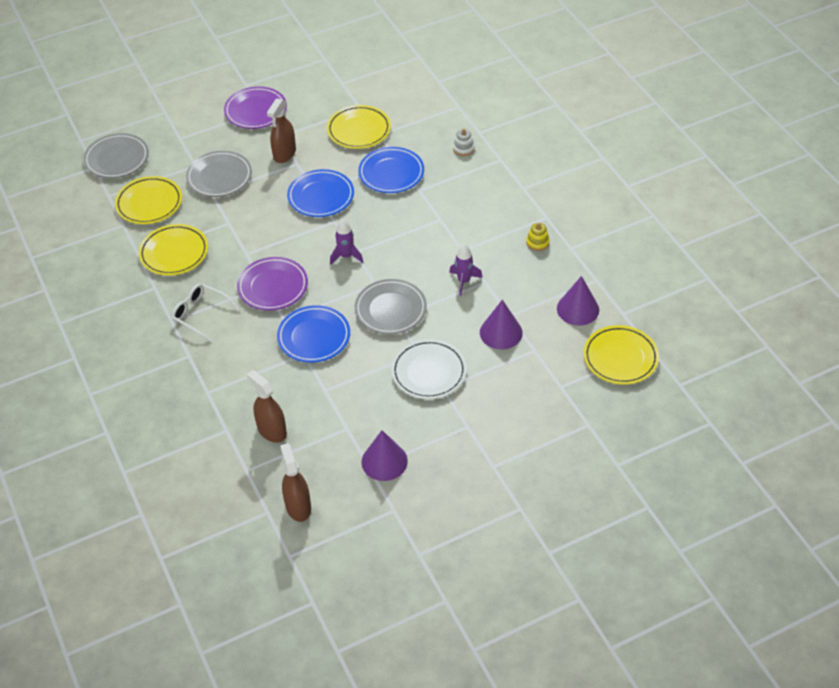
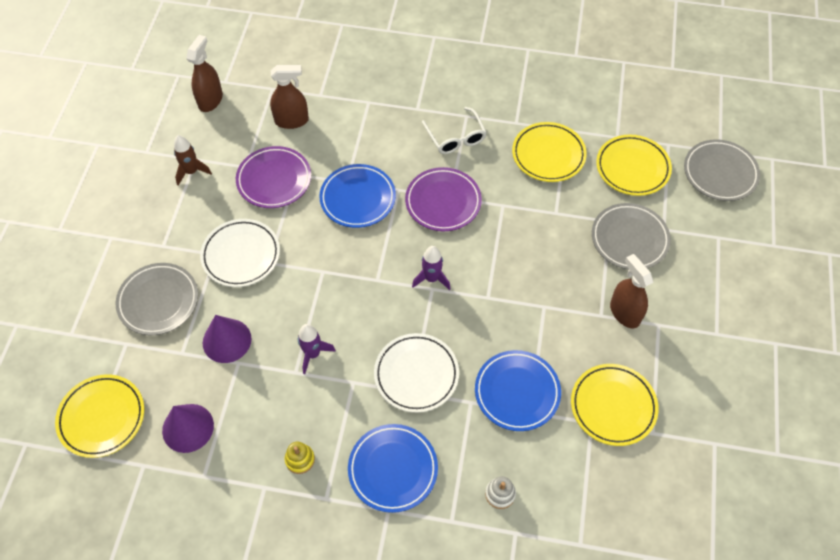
camera: 125 degrees right, 10 degrees up
(201, 314) = (455, 137): white glasses -> white glasses turned 90 degrees clockwise
(256, 111) = (719, 326): purple plate -> purple plate (274, 180)
(298, 506) = (210, 100): brown spray bottle -> brown spray bottle turned 90 degrees counterclockwise
(321, 196) = (532, 307): blue plate -> blue plate (393, 469)
(384, 461) = (192, 172): purple cone -> brown rocket
(390, 310) = (335, 272): grey plate -> grey plate (158, 301)
(426, 223) = (416, 374): none -> white plate

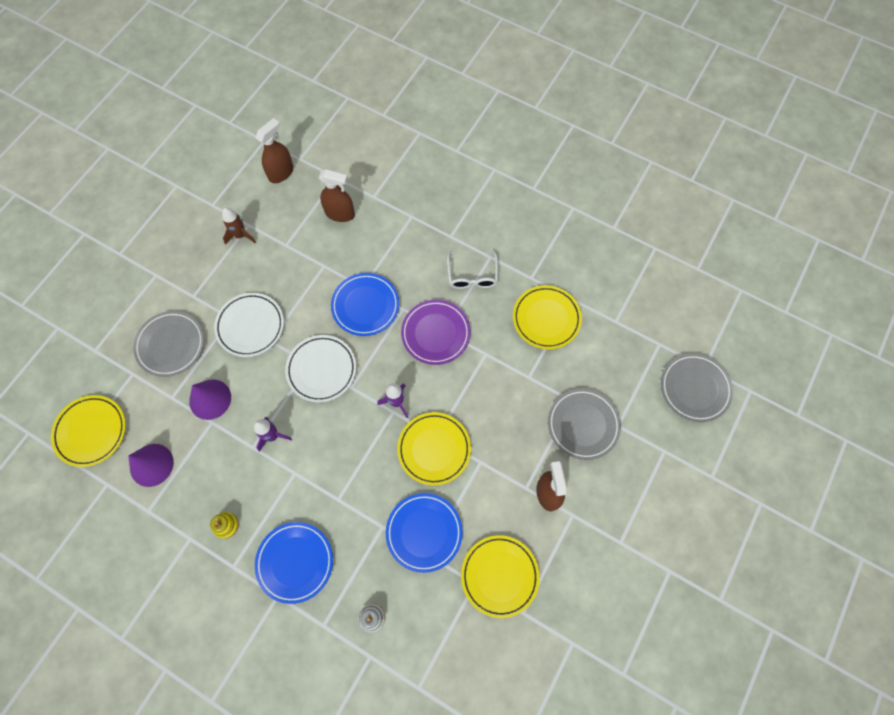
camera: 20 degrees right, 10 degrees up
(274, 180) = (304, 265): purple plate -> none
(416, 374) = (348, 485): white plate -> white plate (322, 370)
(632, 168) = (616, 356): yellow plate -> yellow plate (434, 449)

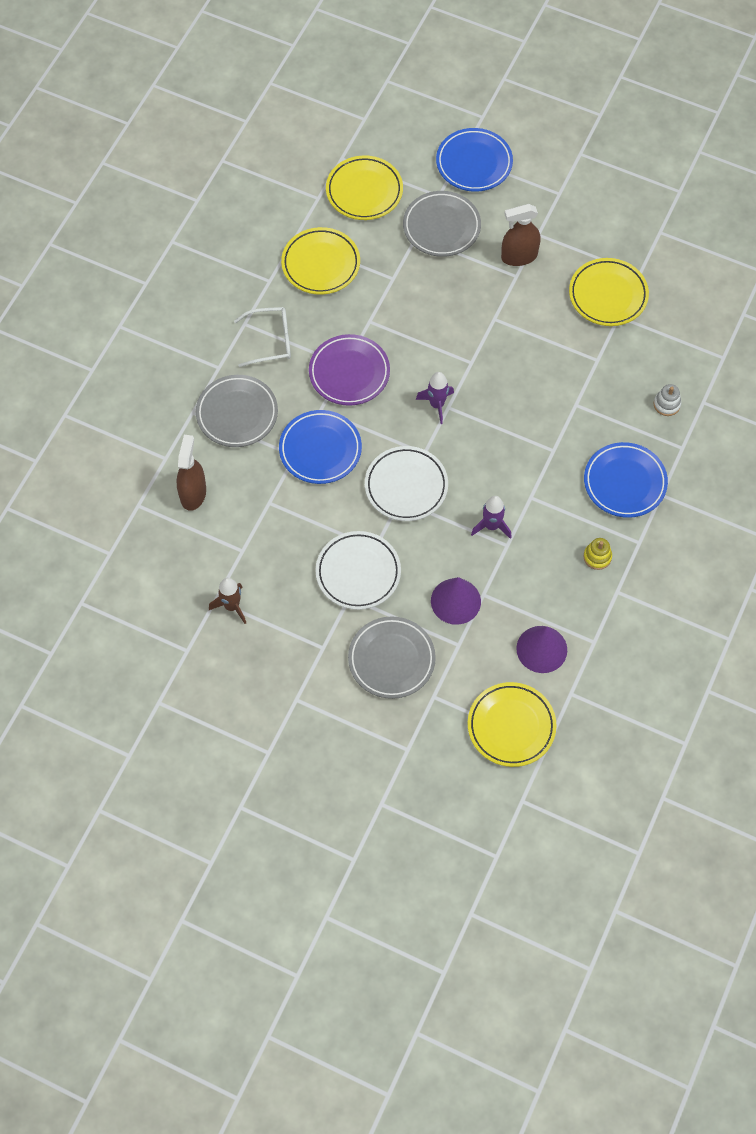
camera: 95 degrees left, 5 degrees down
(281, 173) = (133, 573): brown spray bottle -> none
(424, 532) = (575, 365): blue plate -> blue plate (474, 163)
(434, 449) = (486, 363): yellow plate -> yellow plate (364, 191)
(694, 388) = (390, 128): grey plate -> grey plate (237, 414)

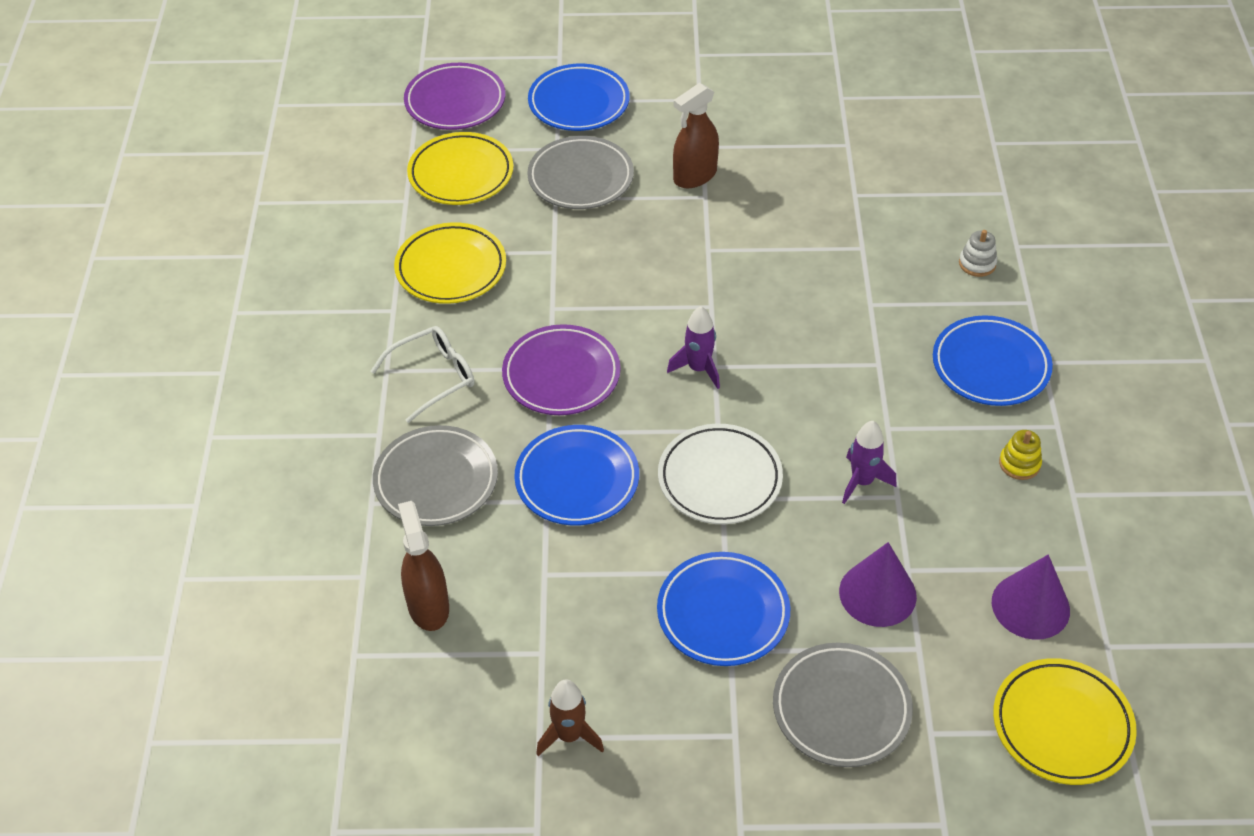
camera: 25 degrees left, 15 degrees down
(358, 572) = (723, 613): white plate -> blue plate
(390, 128) = (455, 102): none -> purple plate
(608, 295) = (827, 178): yellow plate -> none

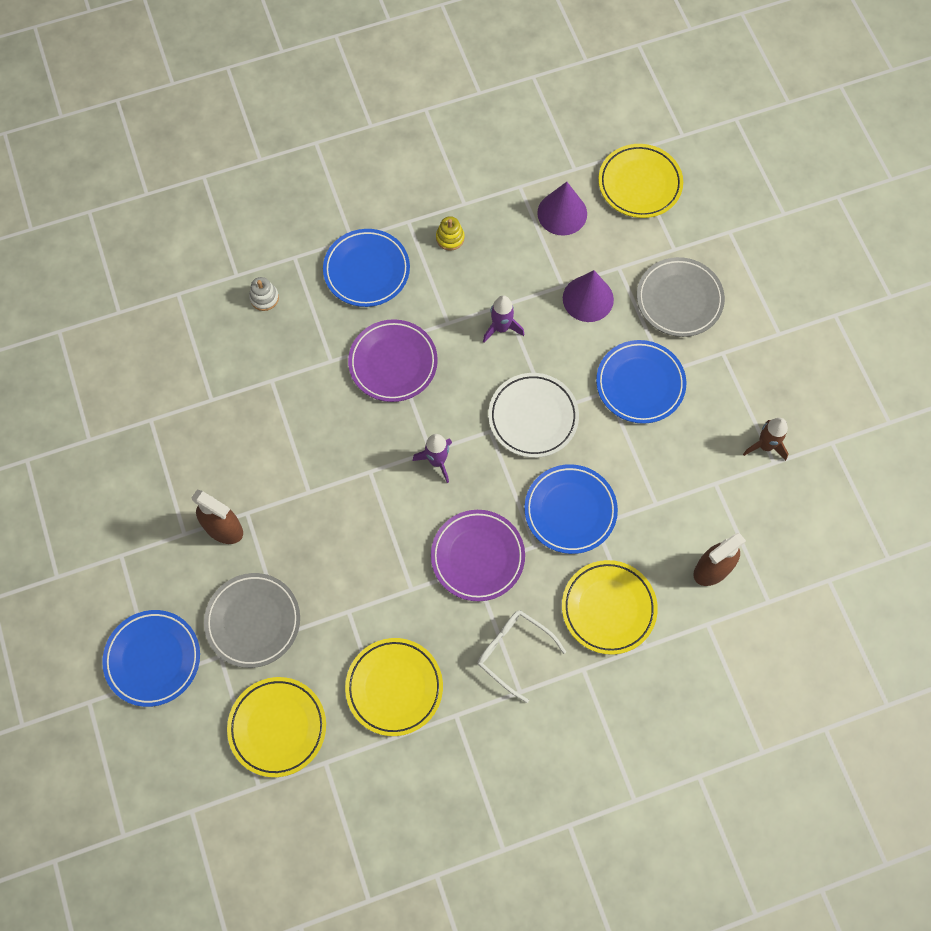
camera: 110 degrees left, 20 degrees up
(436, 480) = (608, 608): grey plate -> yellow plate
(455, 102) = (181, 774): purple plate -> purple plate (393, 363)

